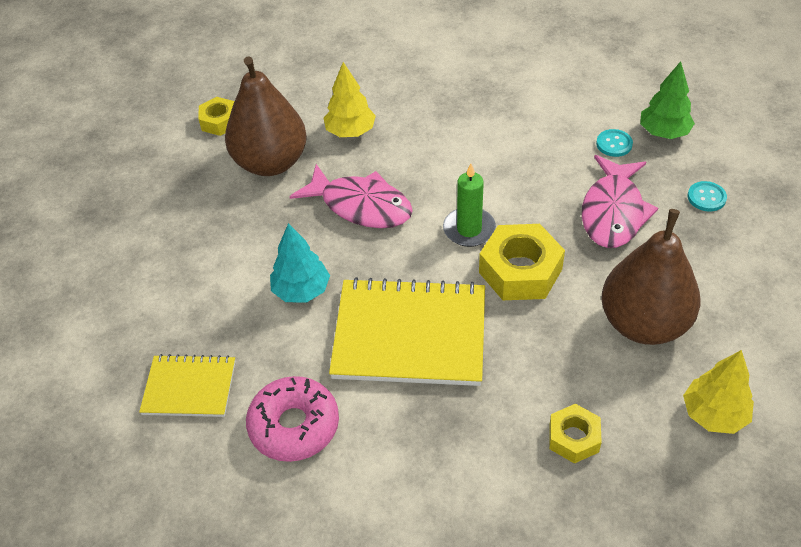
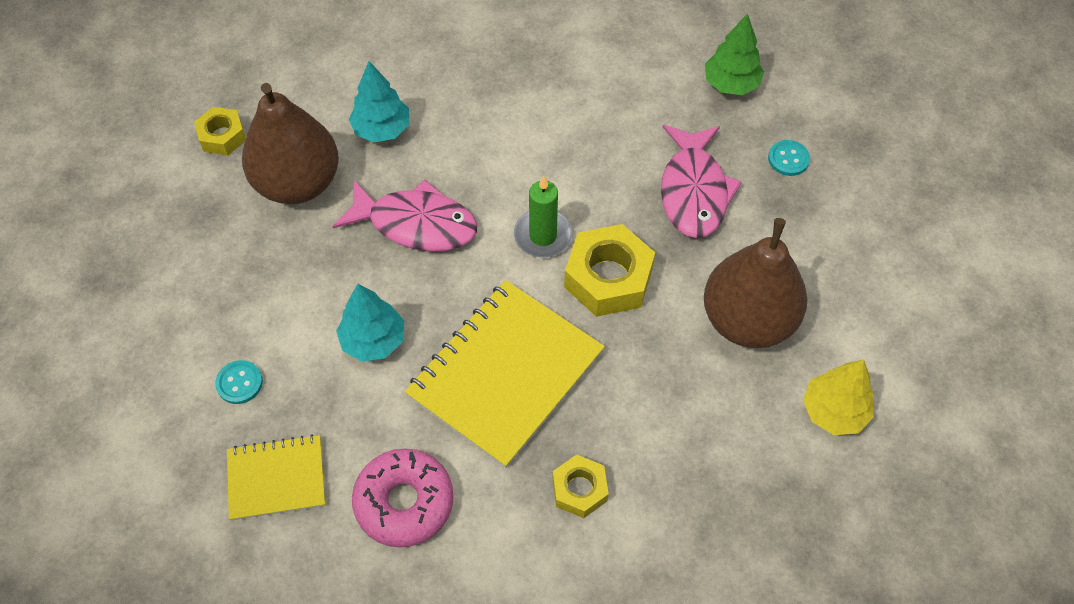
camera: 15 degrees left, 10 degrees up
(350, 131) = (382, 129): yellow tree -> turquoise tree
(410, 335) = (505, 374): yellow notebook -> yellow notebook turned 45 degrees counterclockwise
(573, 438) = (699, 463): yellow nut -> yellow nut (579, 489)
(614, 144) = (680, 105): turquoise button -> turquoise button (239, 383)

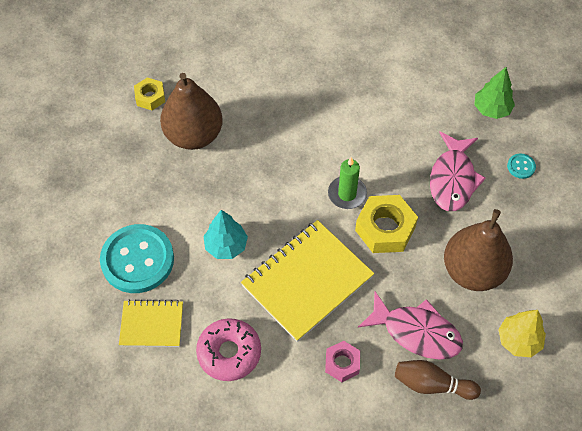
camera: 10 degrees right, 0 degrees up
(239, 383) = (137, 260): turquoise button -> turquoise button, size x2.47
(382, 129) = (253, 107): turquoise tree -> none
(416, 224) = (265, 174): pink fish -> pink fish (416, 332)
(579, 489) = (342, 363): yellow nut -> pink nut
(719, 498) = (432, 384): none -> brown bowling pin

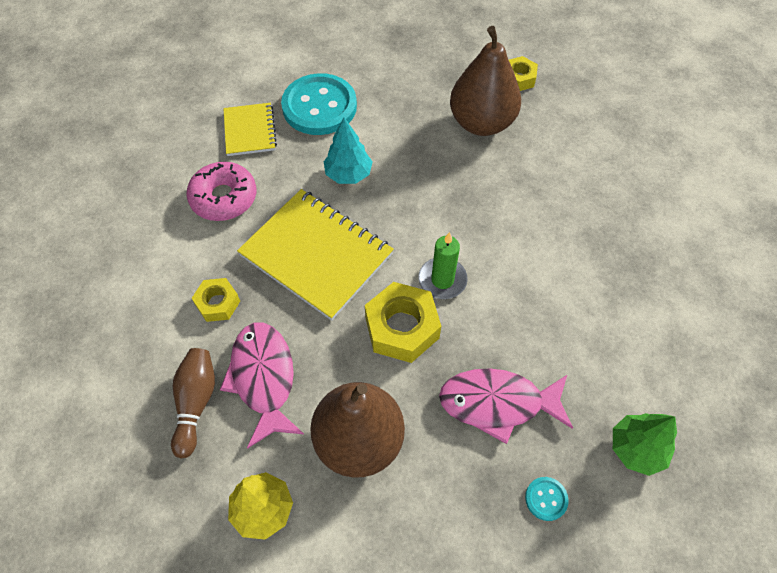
camera: 80 degrees right, 0 degrees up
(342, 363) = (218, 303): pink nut -> yellow nut
(416, 332) = (263, 378): pink fish -> pink fish turned 150 degrees clockwise

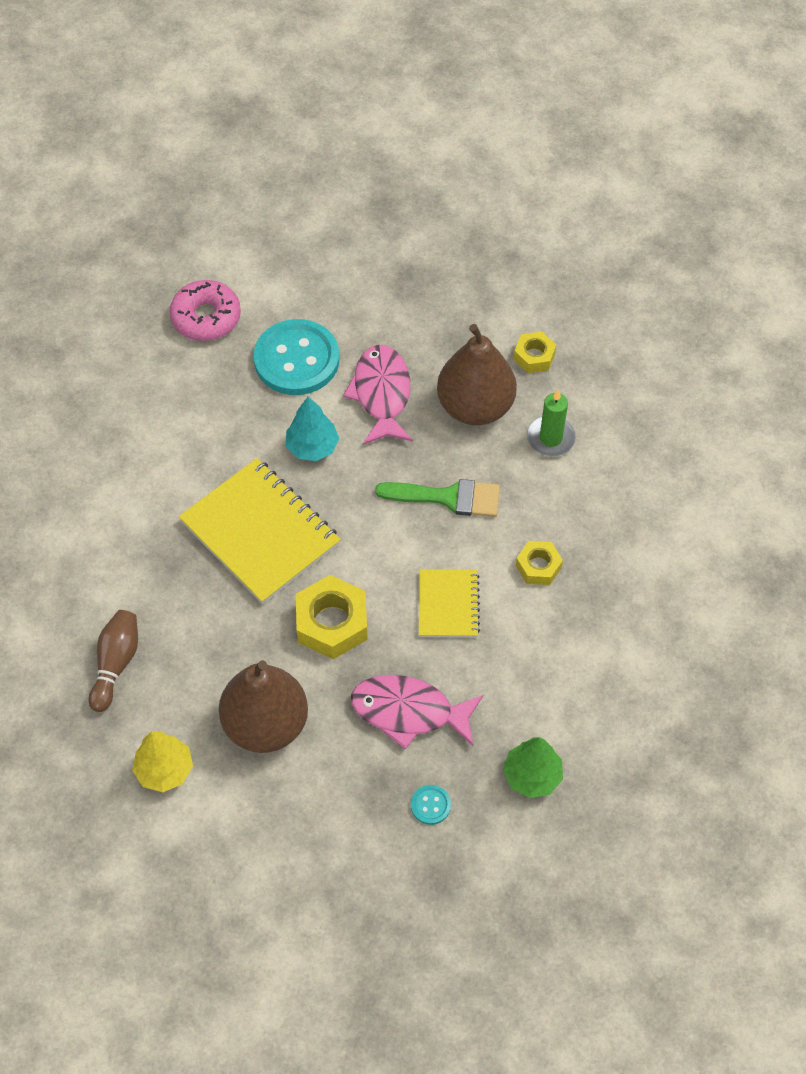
camera: 10 degrees right, 0 degrees up
(218, 303) = (151, 568): yellow nut -> yellow nut (538, 566)
(224, 198) = (174, 454): pink donut -> pink donut (206, 317)
(250, 131) = (214, 378): yellow notebook -> yellow notebook (448, 605)
(263, 378) = (185, 651): pink fish -> pink fish (382, 394)
(442, 280) = (385, 580): green candle -> green candle (550, 438)
(479, 199) = (447, 497): none -> green brush

